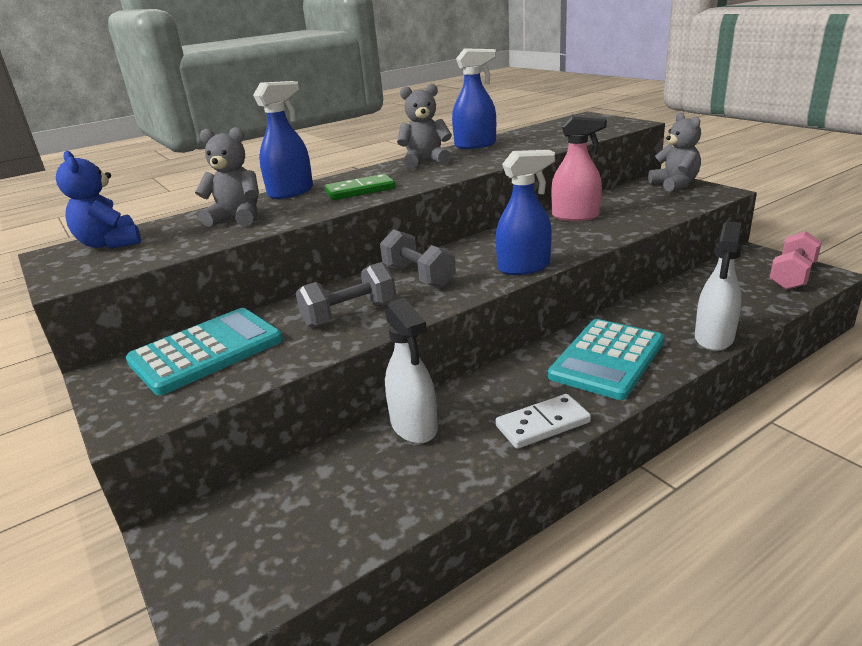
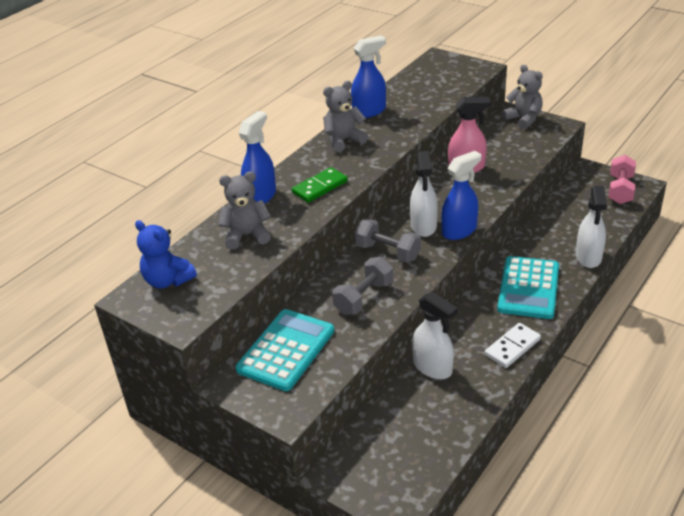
camera: 20 degrees left, 10 degrees up
(482, 258) = (423, 226): none -> white spray bottle

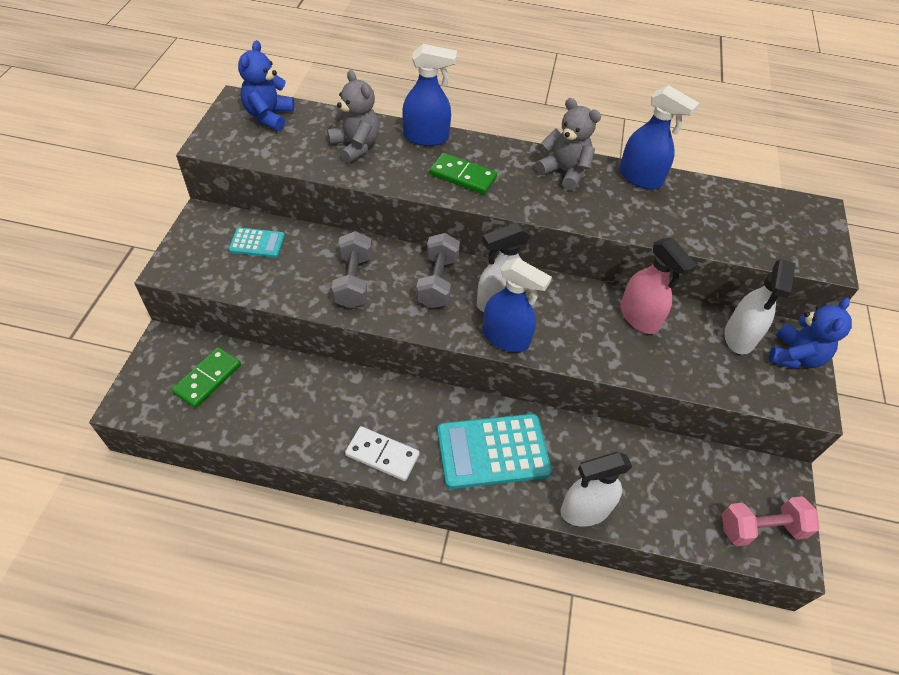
camera: 60 degrees right, 15 degrees up
(286, 350) = (257, 243): turquoise calculator -> turquoise calculator, size x0.51
(364, 298) = (353, 281): grey dumbbell -> grey dumbbell turned 75 degrees clockwise
(392, 446) = (207, 379): none -> green domino
(432, 367) = (326, 386): white spray bottle -> white spray bottle (739, 337)
(523, 119) = (794, 356): grey teddy bear -> blue teddy bear

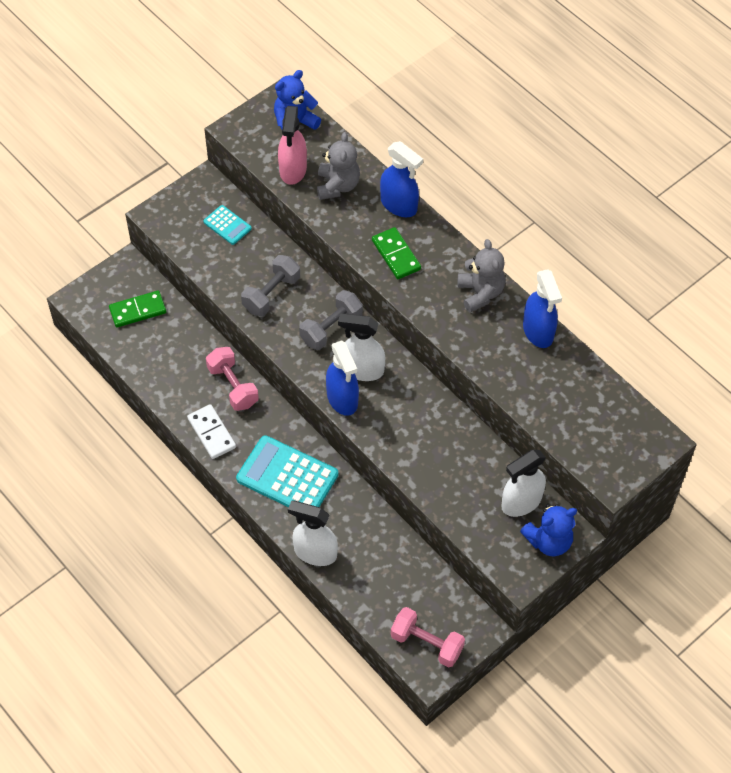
camera: 40 degrees right, 5 degrees up
(366, 396) = (233, 386): none -> pink dumbbell
(639, 317) = (457, 442): pink spray bottle -> pink spray bottle (293, 170)

